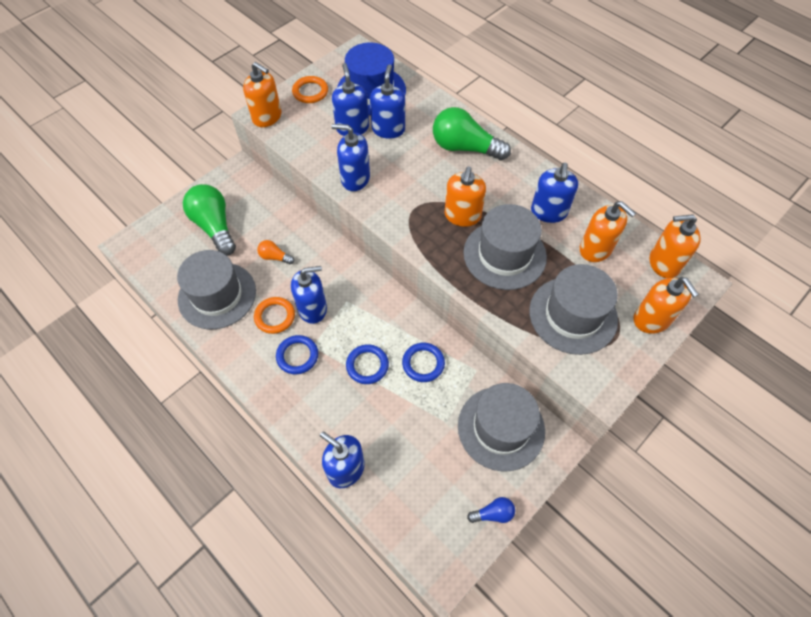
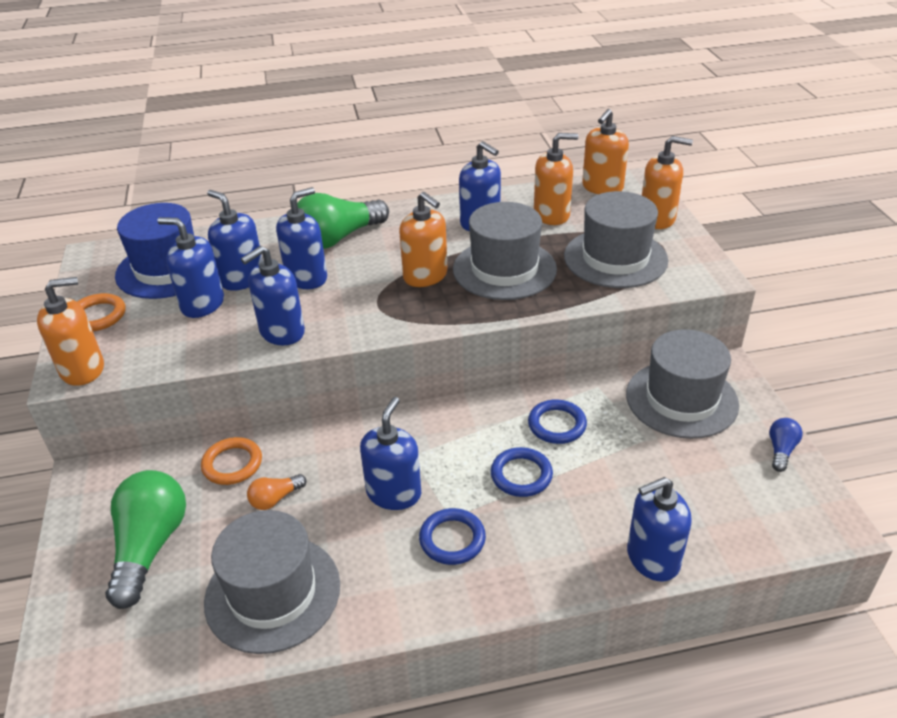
camera: 55 degrees left, 20 degrees down
(215, 226) = (150, 547): green light bulb -> green light bulb turned 90 degrees clockwise
(275, 316) = (370, 538): orange ring -> orange ring (232, 464)
(413, 158) = (306, 278): none -> blue soap dispenser

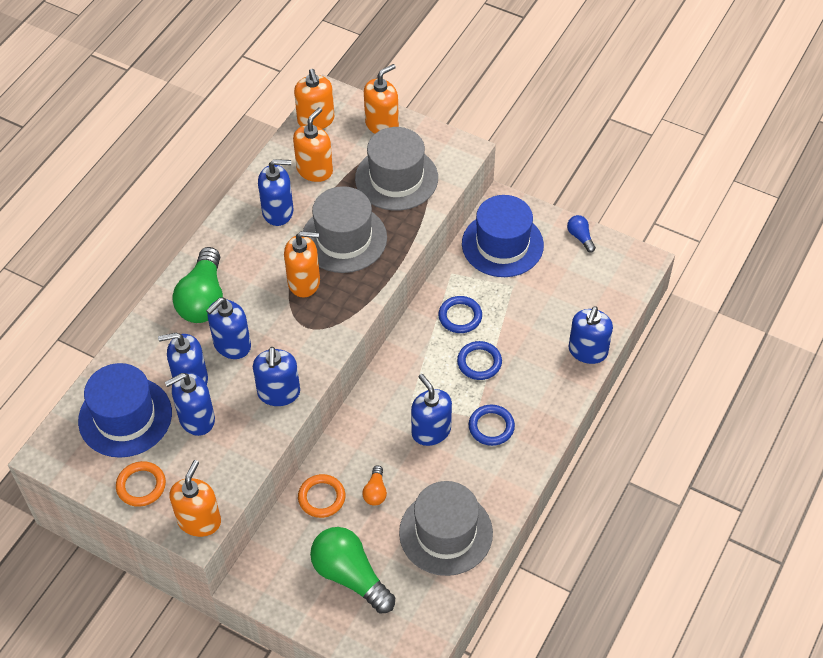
camera: 50 degrees left, 15 degrees up
(306, 278) = (232, 345): blue soap dispenser -> blue soap dispenser turned 135 degrees counterclockwise
(681, 399) = (502, 244): grey hat -> blue hat

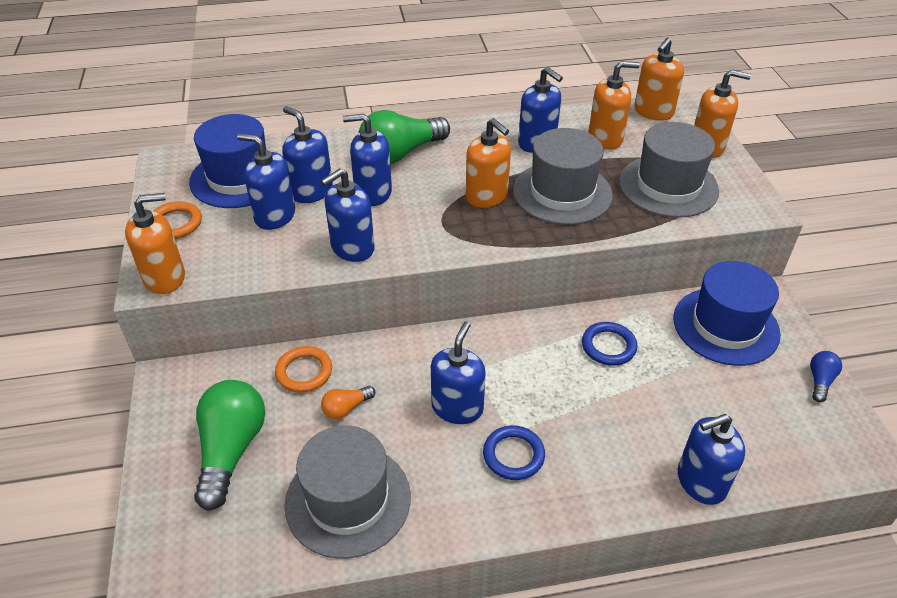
camera: 50 degrees right, 10 degrees down
(479, 362) = (576, 395): blue ring -> none

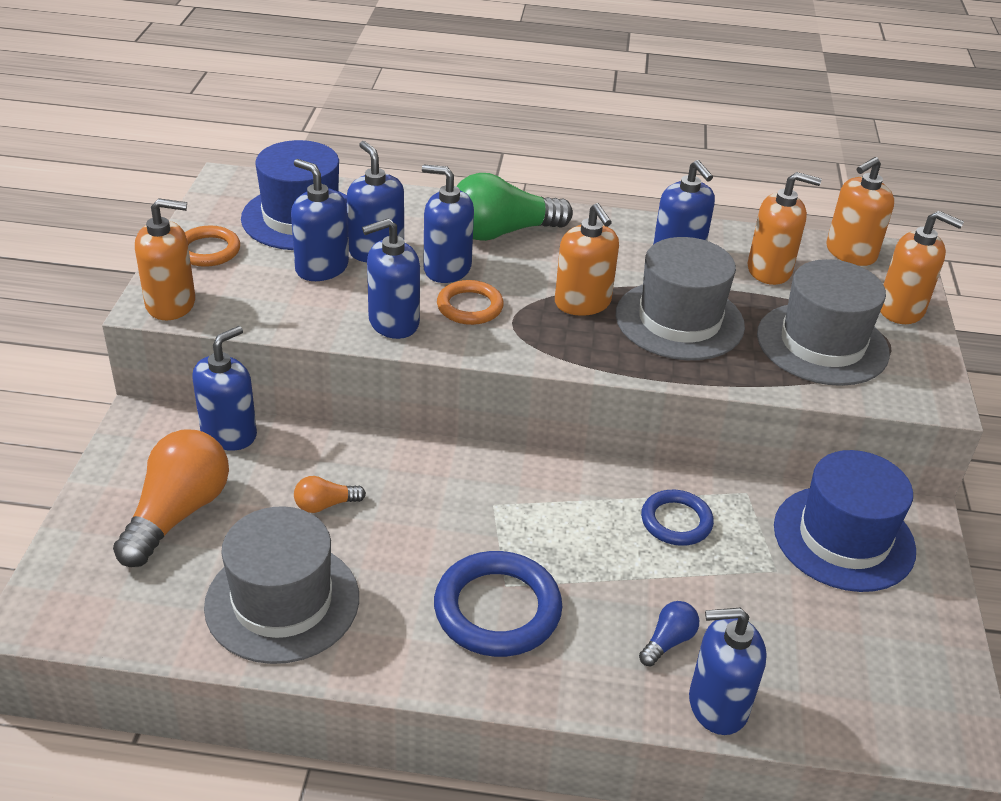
camera: 15 degrees right, 5 degrees down
(231, 450) = (178, 513): green light bulb -> orange light bulb
(304, 372) = (295, 454): orange ring -> orange ring (470, 307)
(457, 407) = (455, 539): blue soap dispenser -> blue soap dispenser (229, 433)
(513, 455) = (497, 609): blue ring -> blue ring, size x1.63
(820, 381) = (940, 636): blue light bulb -> blue light bulb (668, 641)

